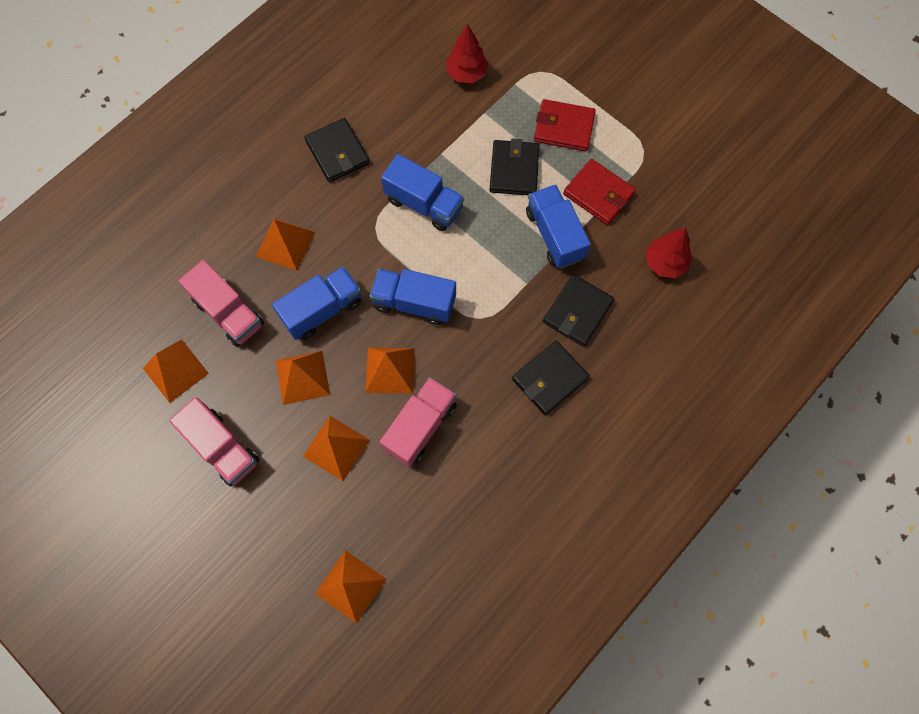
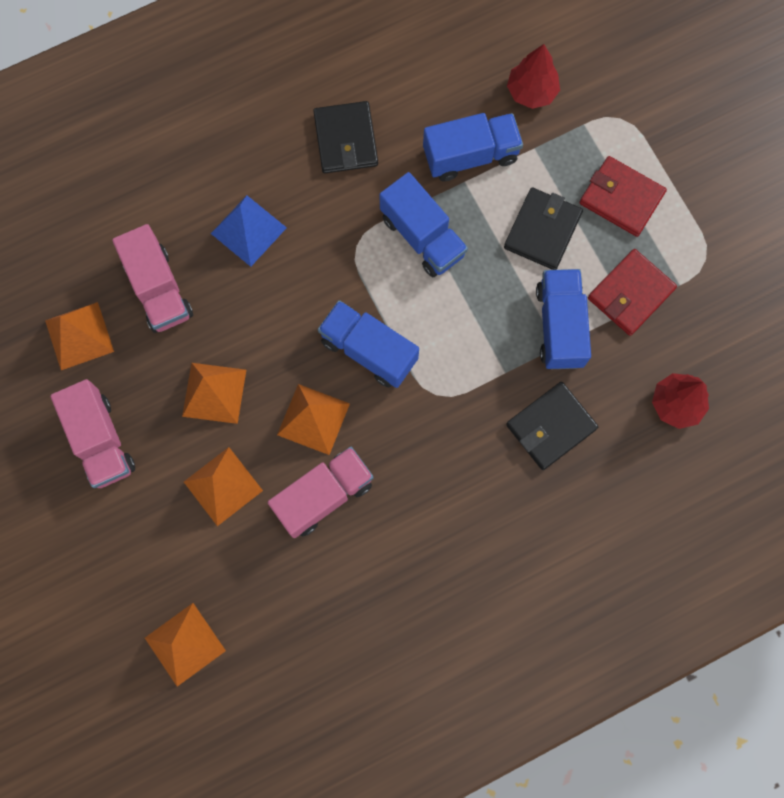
camera: 20 degrees right, 5 degrees up
(285, 244) = (248, 230): orange pyramid -> blue pyramid
(322, 310) = (263, 322): blue truck -> blue truck (470, 155)
(550, 379) = (489, 493): black wallet -> none
(598, 194) = (630, 294): red wallet -> red wallet turned 75 degrees clockwise

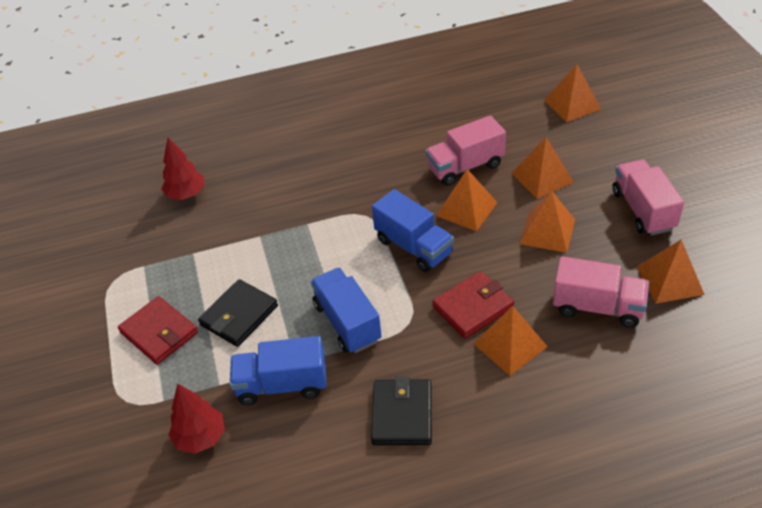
camera: 165 degrees left, 30 degrees down
(158, 289) = (597, 307): pink truck -> pink truck turned 120 degrees clockwise
(248, 230) = (510, 345): blue pyramid -> orange pyramid
(551, 427) = (284, 190): black wallet -> none
(559, 326) = (252, 248): blue truck -> none
(630, 294) = (186, 263): red wallet -> red wallet (473, 307)

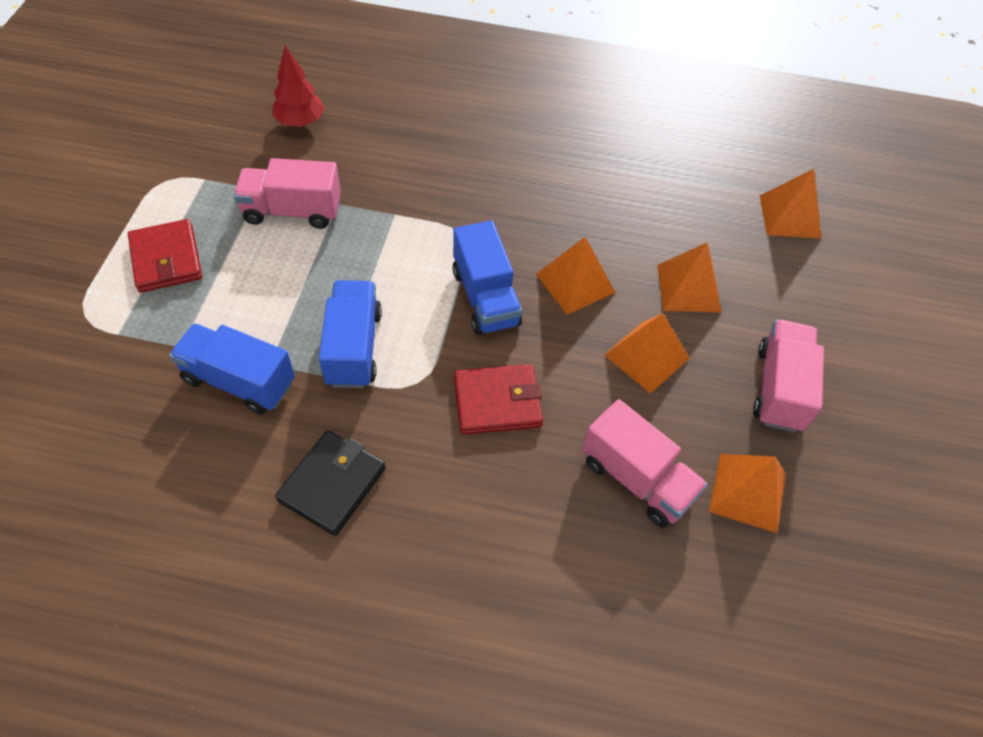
camera: 20 degrees right, 10 degrees up
(200, 437) = (122, 394): red tree -> none
(239, 315) = (254, 281): black wallet -> none
(465, 167) = (610, 232): pink truck -> pink truck (292, 211)
(510, 345) = (505, 469): orange pyramid -> none

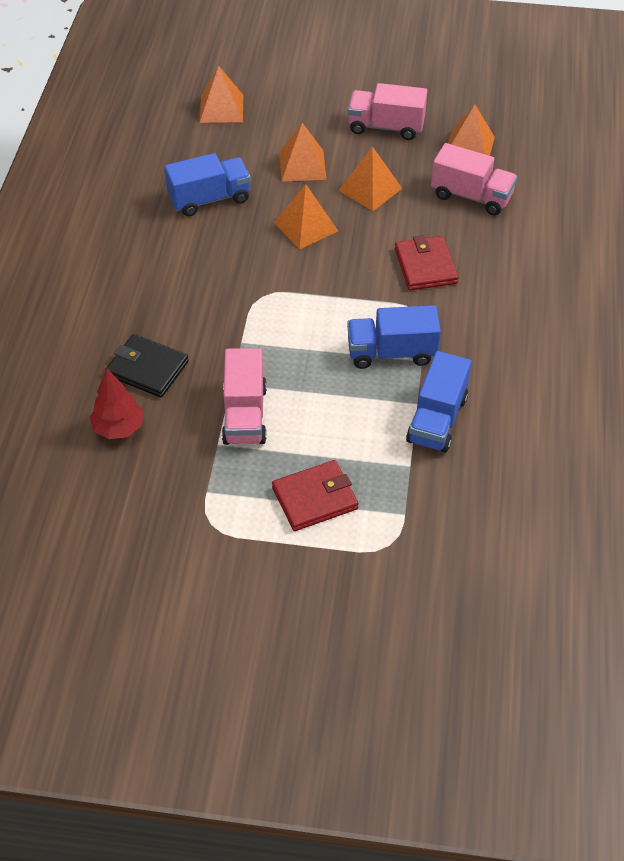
camera: 90 degrees left, 5 degrees down
(332, 484) = (513, 350): black wallet -> black wallet (147, 368)
(485, 297) = (328, 277): blue truck -> blue truck (209, 199)
(637, 478) = (471, 196): pink truck -> pink truck turned 75 degrees clockwise

